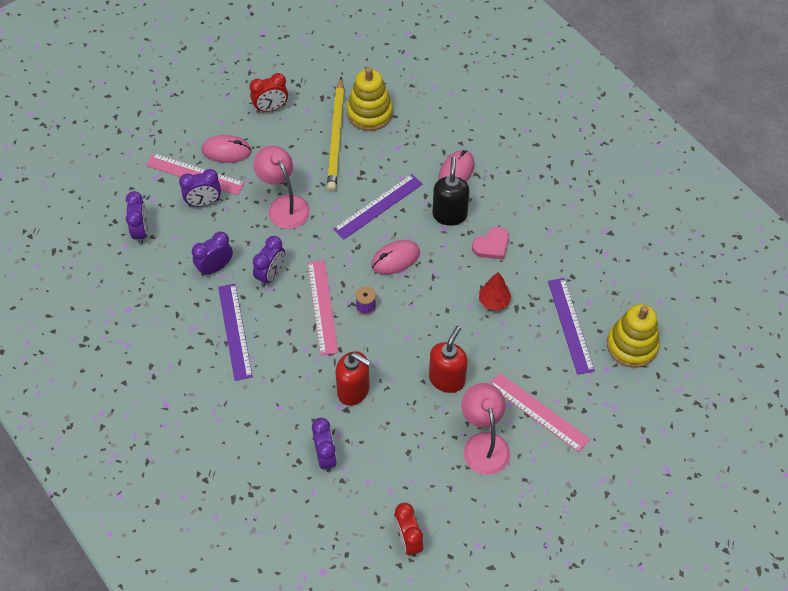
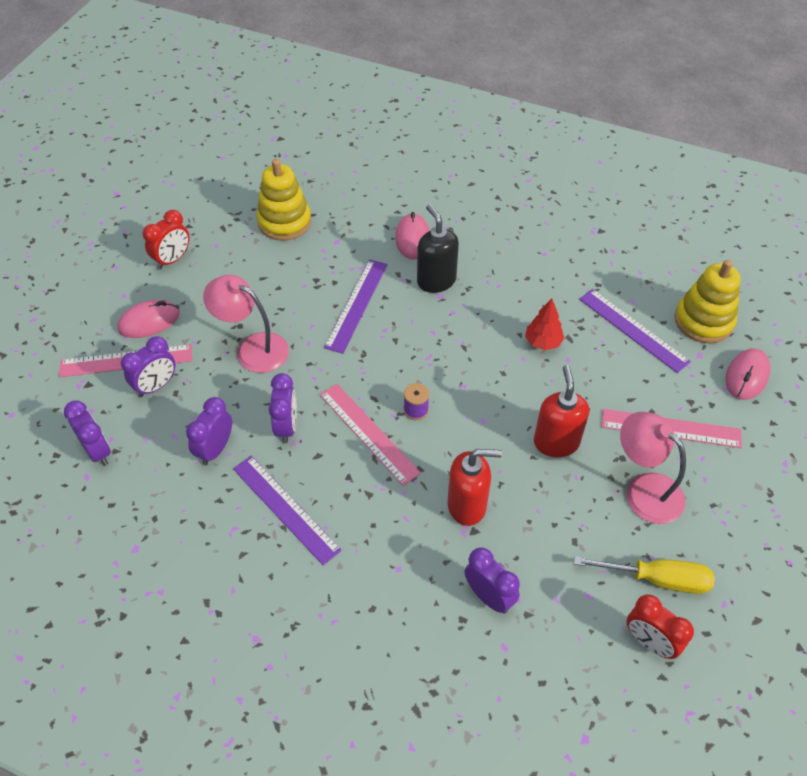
camera: 30 degrees left, 5 degrees down
(336, 136) = (264, 257): yellow pencil -> none
(395, 259) = (412, 347): pink mouse -> pink mouse (746, 376)
(444, 505) = (657, 579): none -> yellow screwdriver
(492, 245) = (500, 291): pink heart -> none

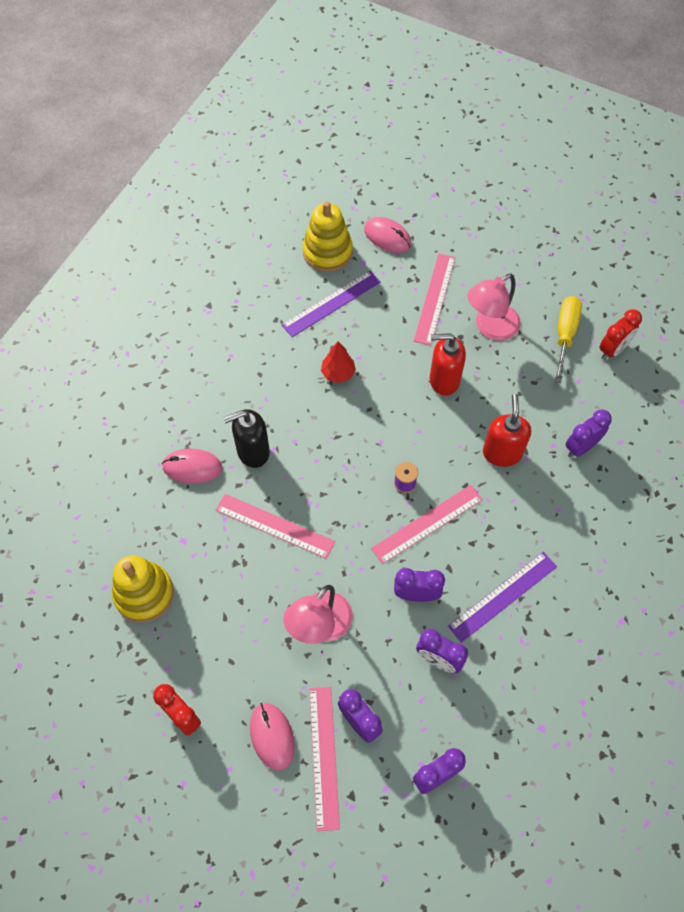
camera: 85 degrees left, 10 degrees up
(356, 305) = (274, 526): purple ruler -> pink ruler

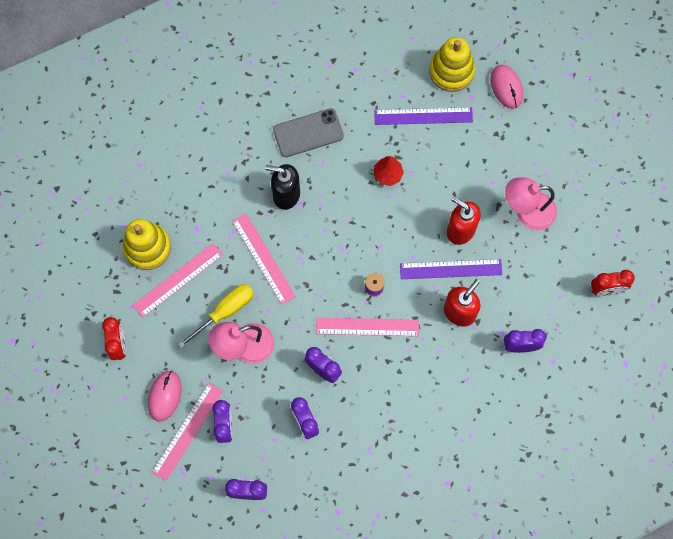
camera: 35 degrees right, 10 degrees up
(192, 467) = (237, 179): pink mouse -> none
(232, 382) = (308, 133): none -> grey phone
(435, 298) = (503, 161): pink ruler -> pink ruler (178, 280)
(502, 596) = (380, 411): purple ruler -> purple ruler (450, 269)
(565, 335) = (579, 254): yellow screwdriver -> yellow screwdriver (225, 312)

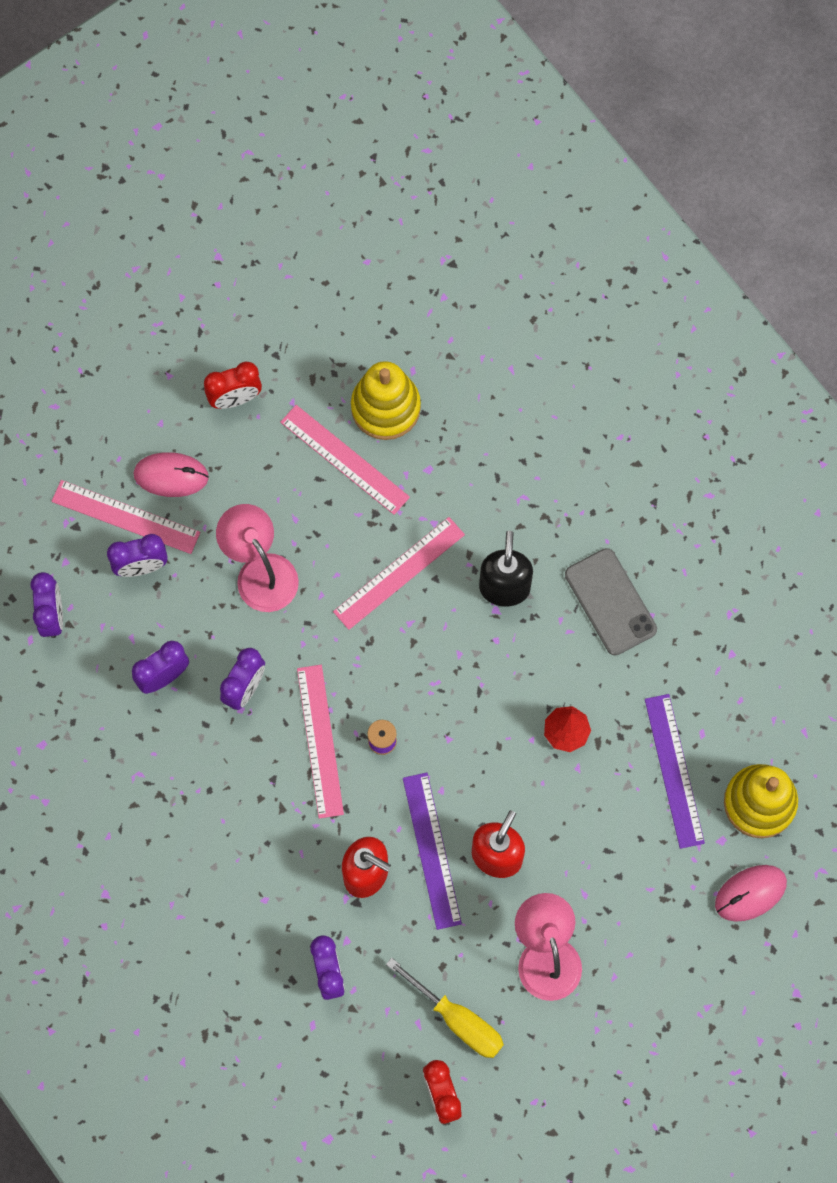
camera: 80 degrees right, 0 degrees up
(225, 312) = (308, 534): yellow screwdriver -> yellow screwdriver (457, 1019)

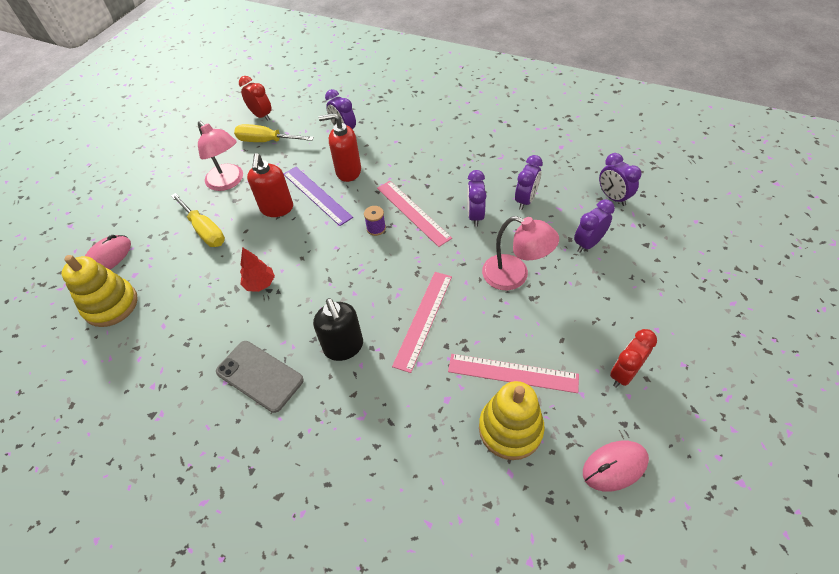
camera: 155 degrees right, 20 degrees down
(126, 516) = (623, 264): pink ruler -> none
(171, 476) = (618, 301): pink mouse -> pink mouse (614, 466)
(609, 870) = (204, 230): none -> yellow screwdriver
(674, 770) = (177, 296): purple ruler -> none

